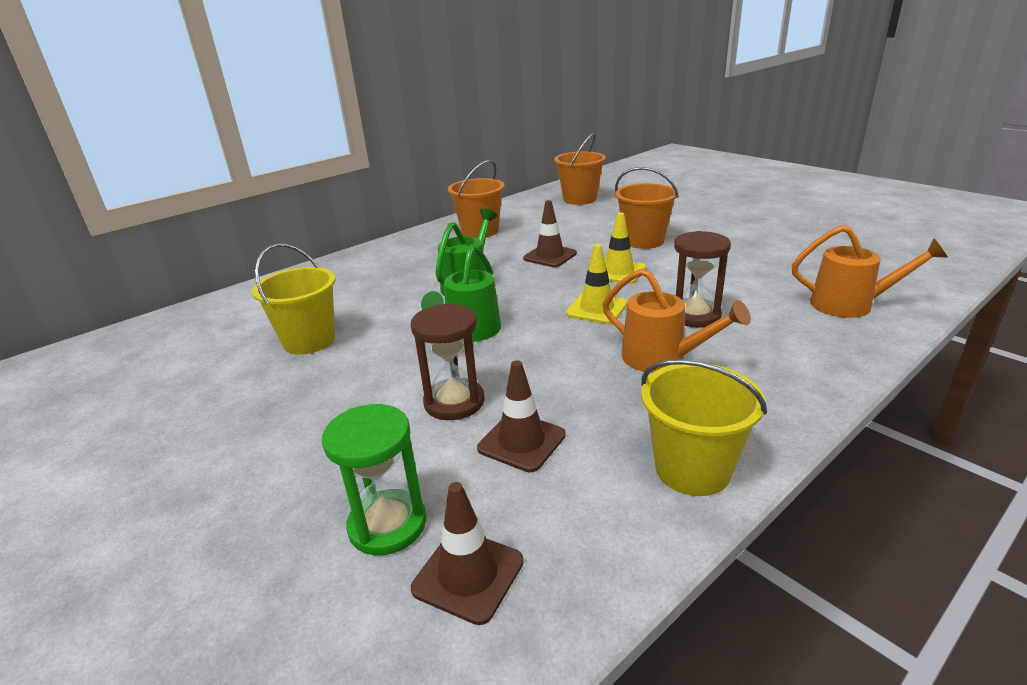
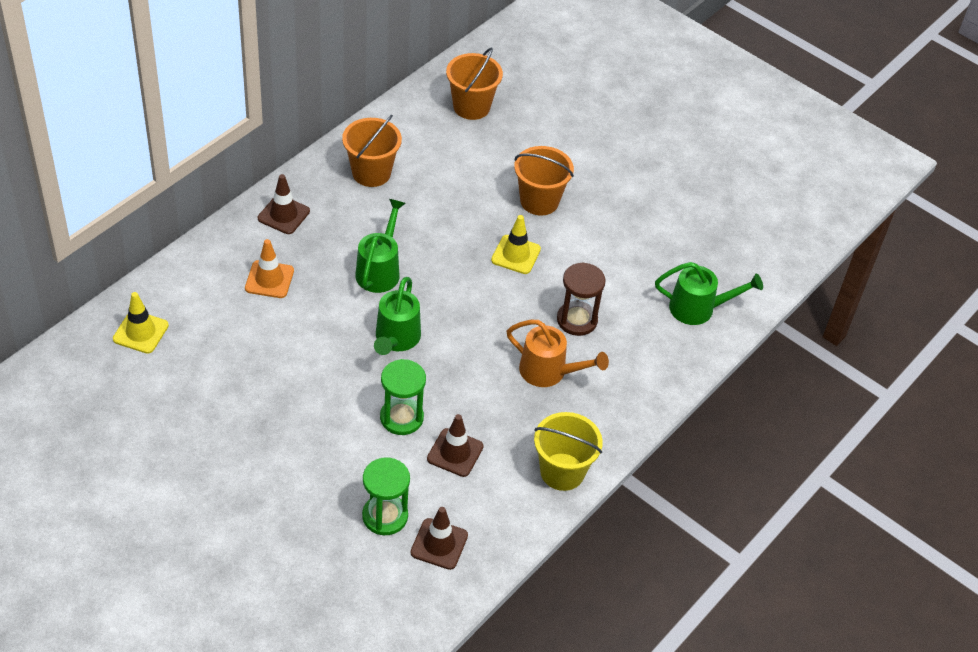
camera: 15 degrees left, 20 degrees up
(309, 341) = (261, 349): yellow bucket -> none
(349, 292) = (269, 279): none -> orange traffic cone
(454, 402) = (401, 417): brown hourglass -> green hourglass
(550, 256) = (450, 225): brown traffic cone -> brown traffic cone (283, 215)
(596, 309) = (498, 310): yellow traffic cone -> yellow traffic cone (140, 332)
(851, 305) = (699, 308): orange watering can -> green watering can

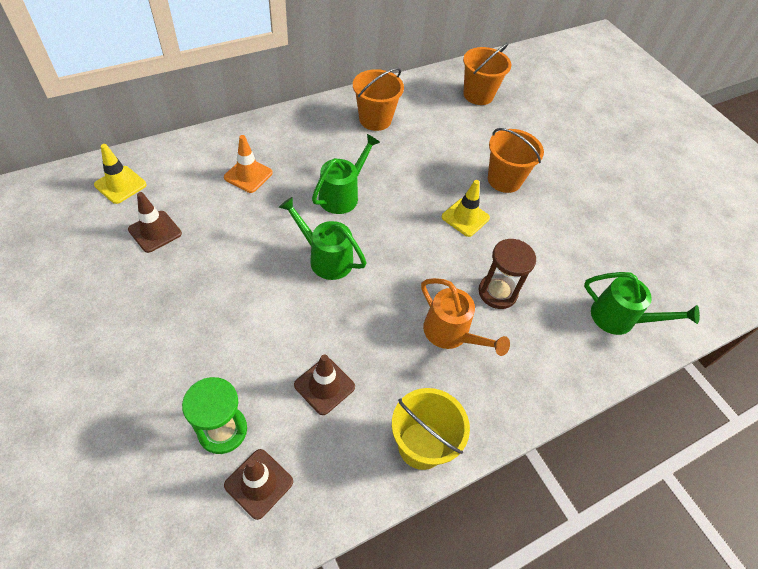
camera: 20 degrees right, 5 degrees up
(283, 215) = (289, 130): brown traffic cone -> brown traffic cone (155, 231)
(396, 340) = (325, 258): green watering can -> green watering can turned 90 degrees clockwise
(401, 417) = (292, 332): green hourglass -> none

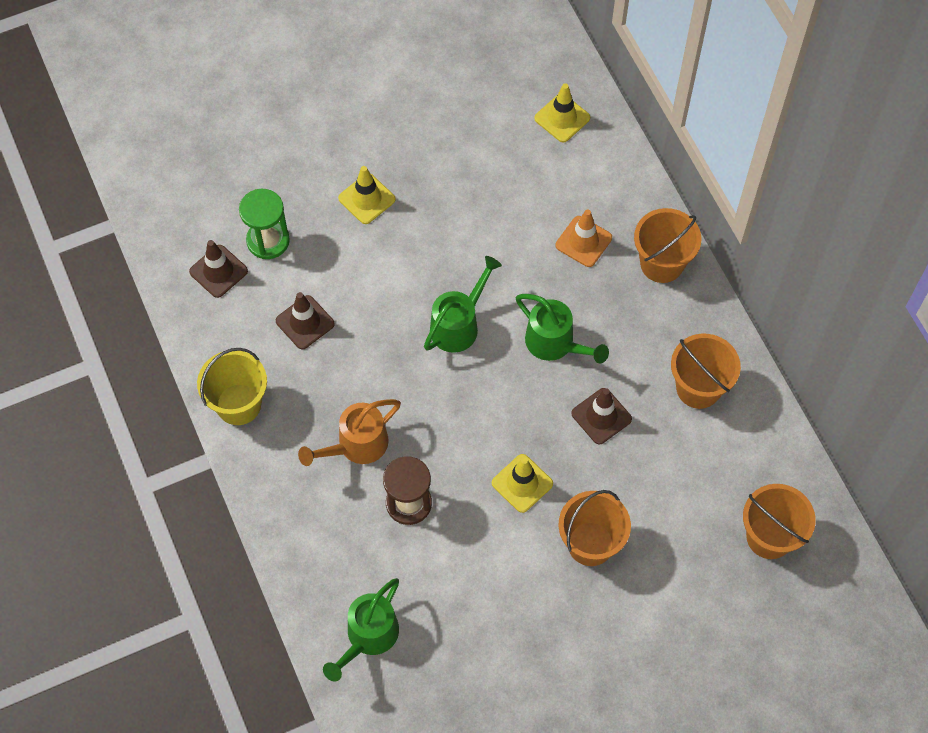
camera: 100 degrees right, 10 degrees up
(155, 231) = (495, 159): brown traffic cone -> brown traffic cone (601, 416)
(182, 335) = (367, 199): none -> yellow traffic cone
(272, 132) = (662, 263): none -> orange bucket

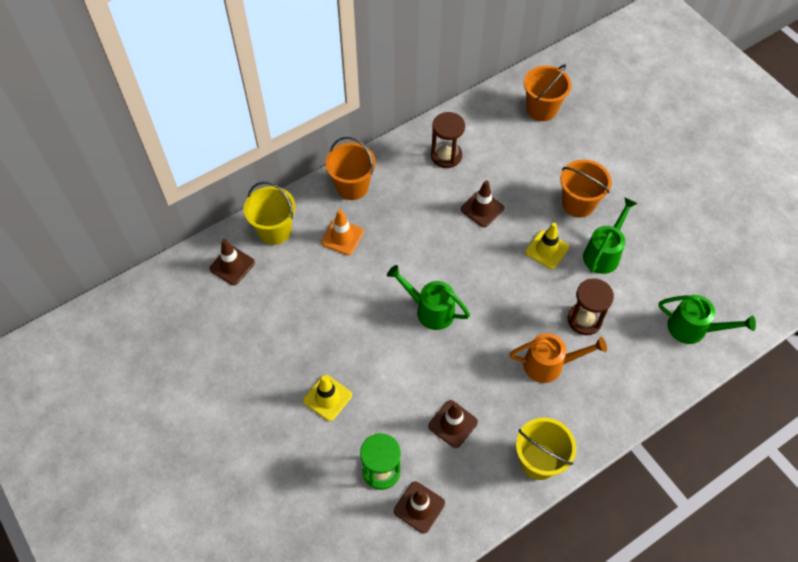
camera: 100 degrees left, 5 degrees down
(356, 446) = (550, 364): orange watering can -> orange watering can turned 45 degrees counterclockwise
(555, 344) = (432, 244): green watering can -> green watering can (604, 253)
(562, 118) = (232, 265): yellow traffic cone -> brown traffic cone
(606, 167) = (275, 230): none -> yellow bucket
(698, 388) = (446, 156): orange bucket -> brown hourglass

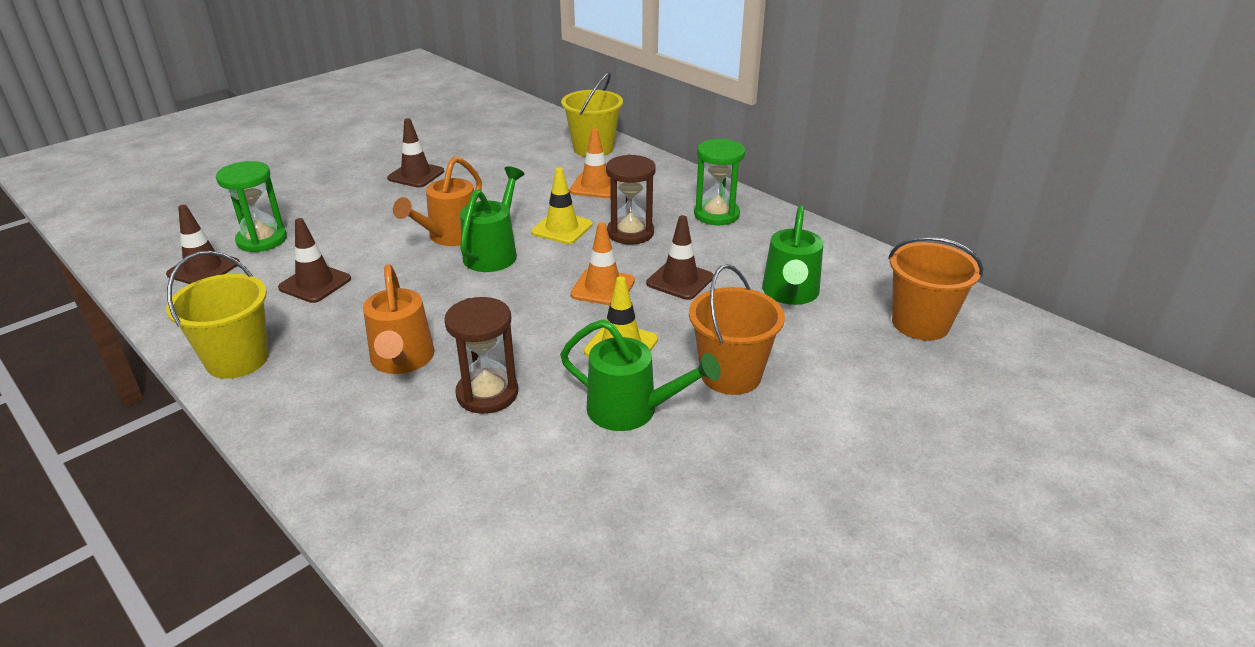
camera: 80 degrees right, 25 degrees down
(232, 265) = (540, 133): brown traffic cone -> brown traffic cone (416, 175)
(327, 398) = (367, 199): yellow traffic cone -> yellow traffic cone (562, 228)
(352, 186) = (676, 184): orange bucket -> none
(402, 172) = (716, 214): none -> green hourglass
(402, 337) = (449, 237): none -> orange watering can
(446, 156) = (764, 244): brown hourglass -> brown hourglass (630, 233)
(484, 251) = (603, 288): none -> orange traffic cone
(693, 329) = (475, 545): green watering can -> green watering can (790, 294)

